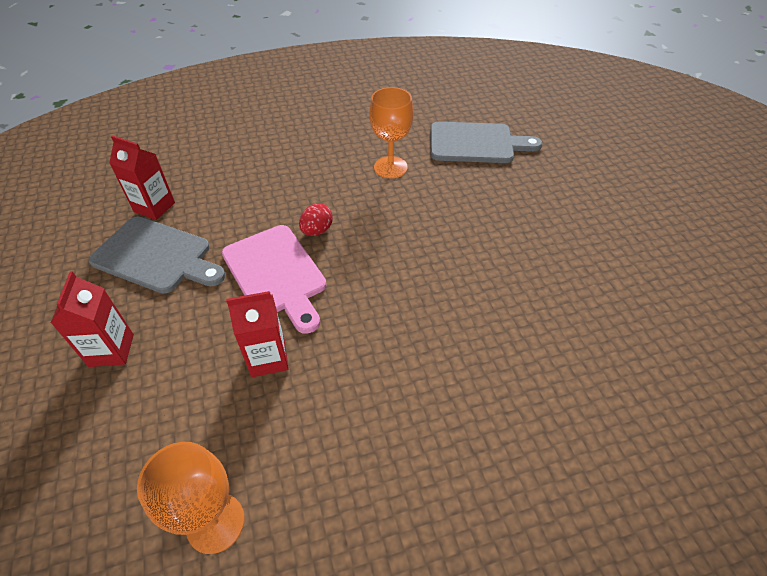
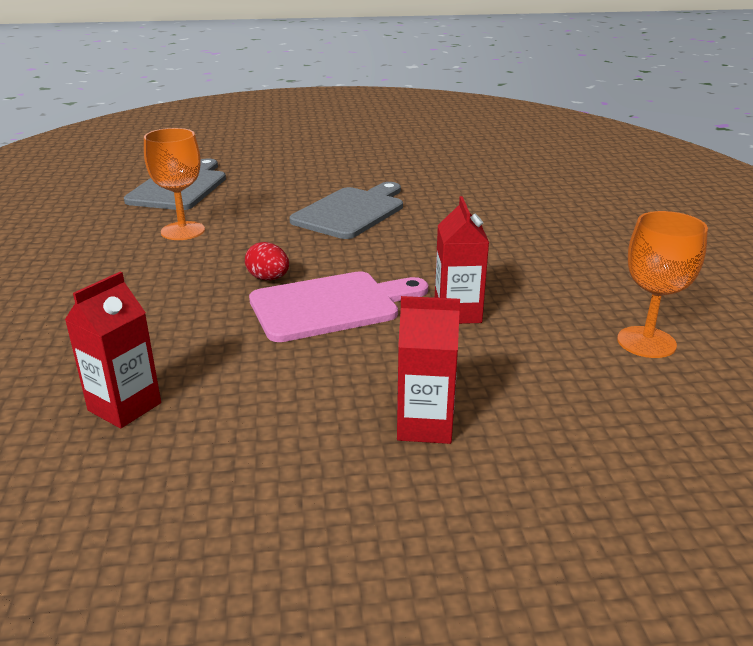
camera: 80 degrees left, 20 degrees down
(156, 256) = (250, 397): grey cutting board -> grey cutting board (351, 212)

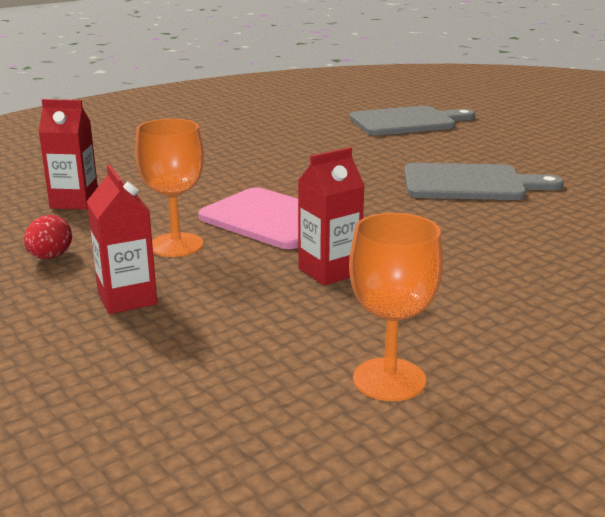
camera: 60 degrees right, 5 degrees down
(183, 231) = (332, 145): orange goblet -> orange goblet (176, 245)
(268, 278) = (294, 190): red egg -> red egg (50, 257)

